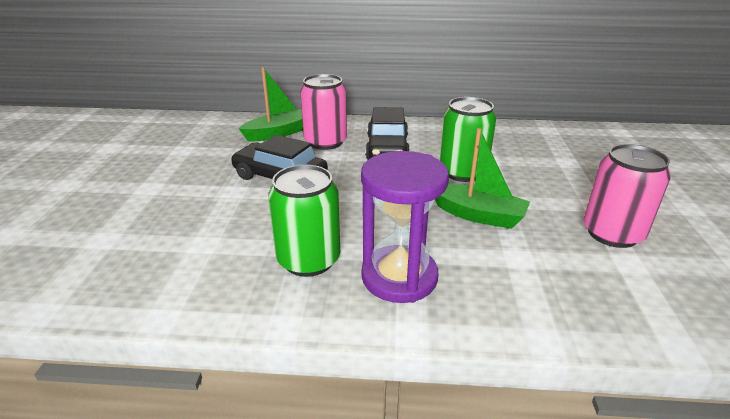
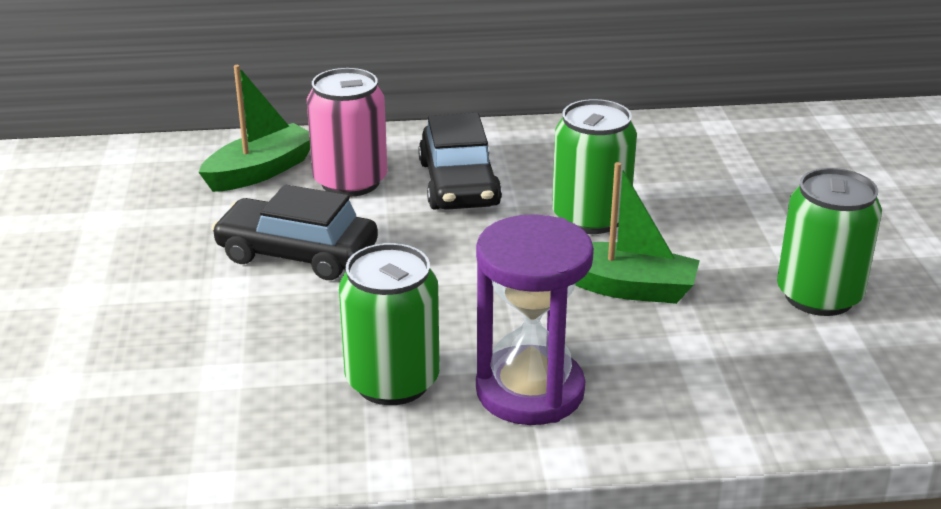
camera: 10 degrees left, 0 degrees up
(612, 233) = (818, 296): pink can -> green can

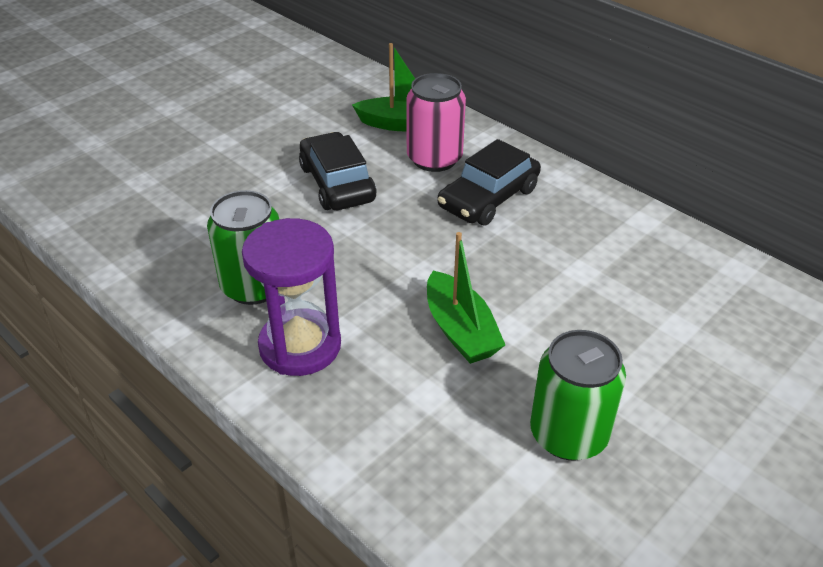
camera: 50 degrees right, 10 degrees up
(590, 218) = (524, 272): green can -> none

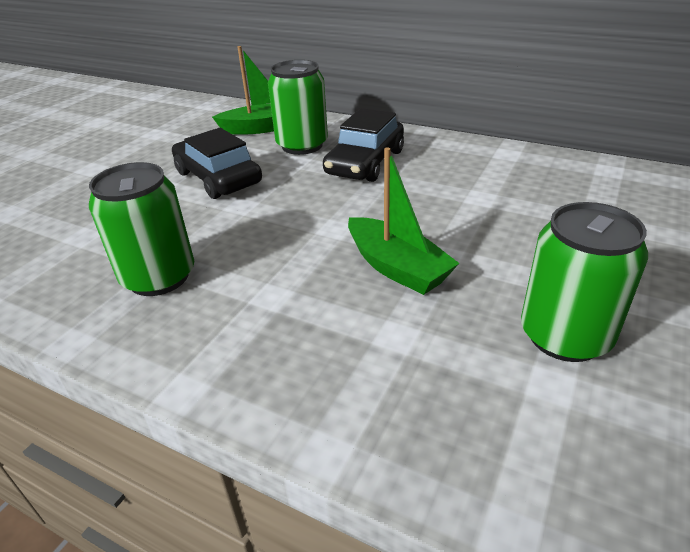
camera: 15 degrees left, 5 degrees down
(300, 346) = (231, 321): purple hourglass -> none
(434, 159) = (302, 145): pink can -> green can

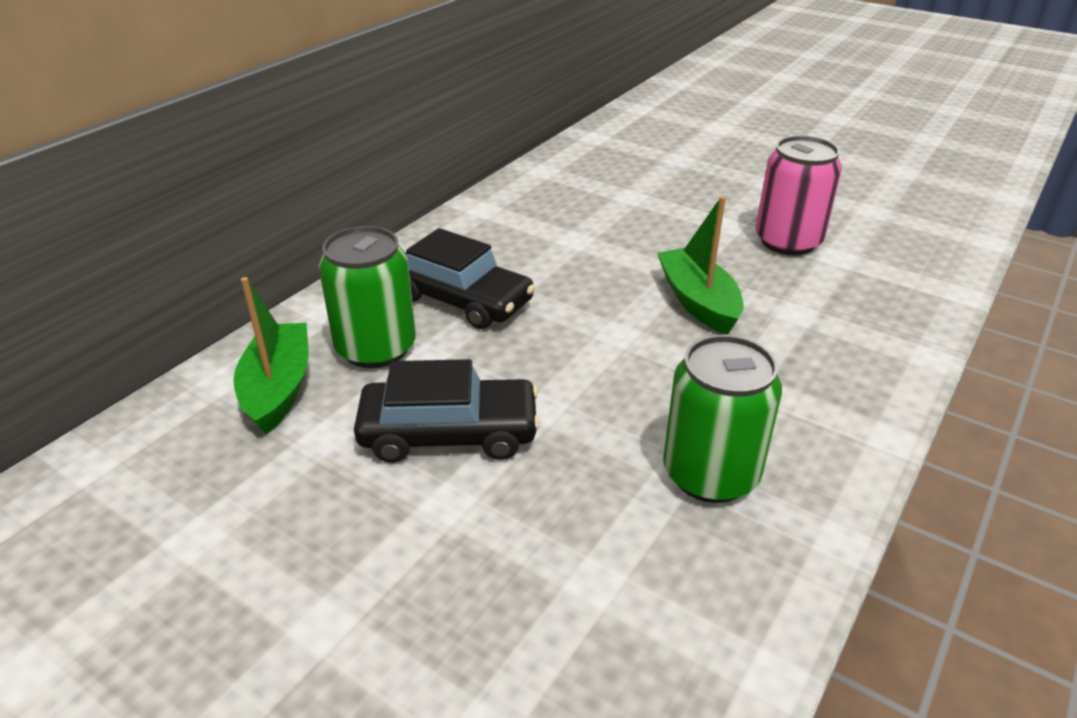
camera: 85 degrees left, 0 degrees up
(218, 178) = (449, 433): black car -> black car turned 150 degrees counterclockwise
(397, 267) = (698, 302): green boat -> green boat turned 75 degrees counterclockwise
(565, 336) = (788, 241): green can -> pink can

